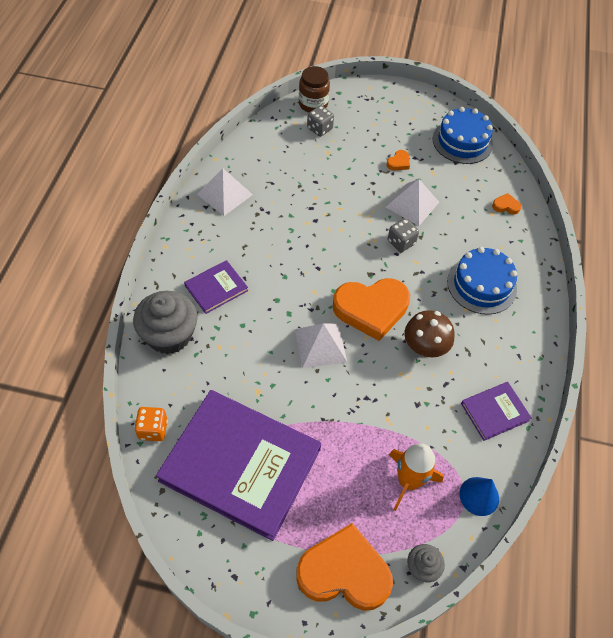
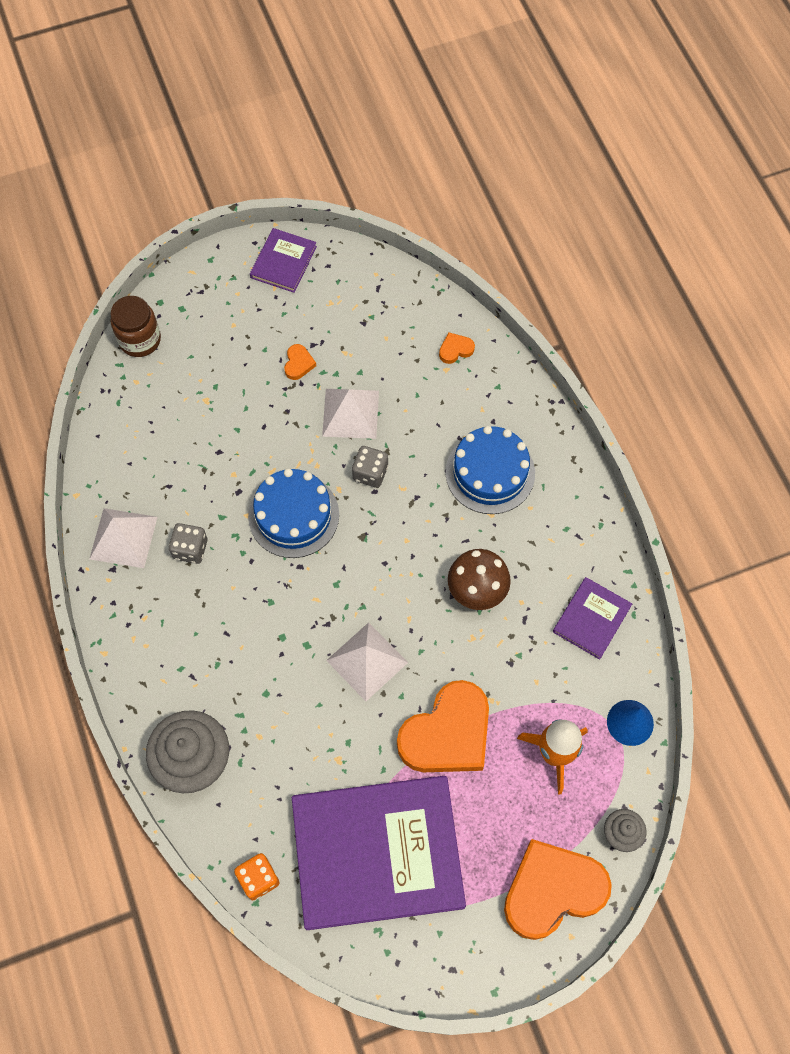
camera: 30 degrees left, 10 degrees up
(216, 288) = (204, 667): purple book -> purple book (283, 262)
(319, 129) = (173, 372): grey dice -> grey dice (190, 549)
(371, 309) = (392, 581): orange heart -> orange heart (447, 733)
(462, 141) = (353, 287): blue cake -> blue cake (293, 515)

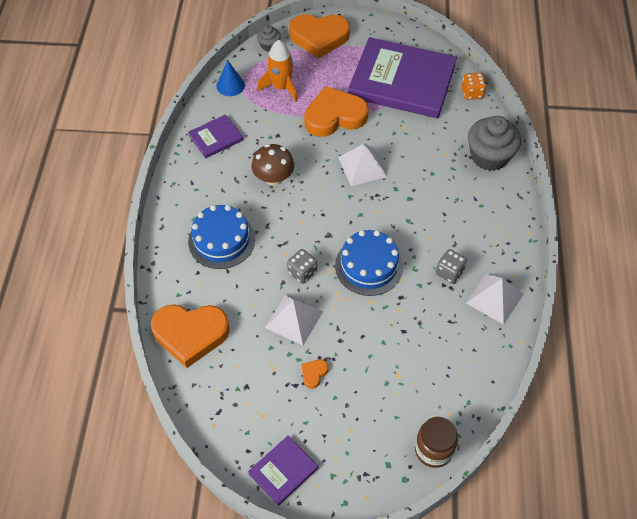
camera: 155 degrees left, 10 degrees down
(455, 350) = (190, 334): orange heart -> orange heart, size x2.50

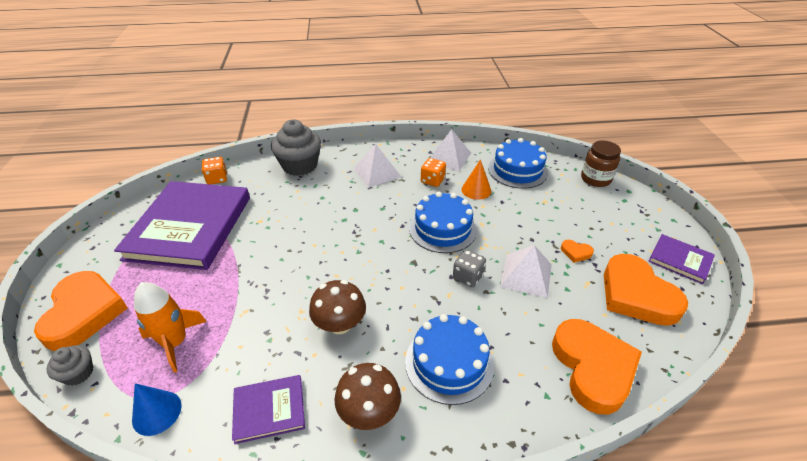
camera: 100 degrees left, 15 degrees down
(198, 189) = (369, 412): none -> brown mushroom
(216, 138) = (269, 410): purple book -> purple book turned 60 degrees counterclockwise
(334, 116) = (238, 278): orange heart -> orange heart (636, 295)
(362, 166) = (316, 246): white pyramid -> white pyramid (377, 172)
(427, 311) = (476, 190): none -> orange cone
(449, 272) = (432, 180): grey dice -> orange dice
(461, 365) = (517, 170): none -> blue cake

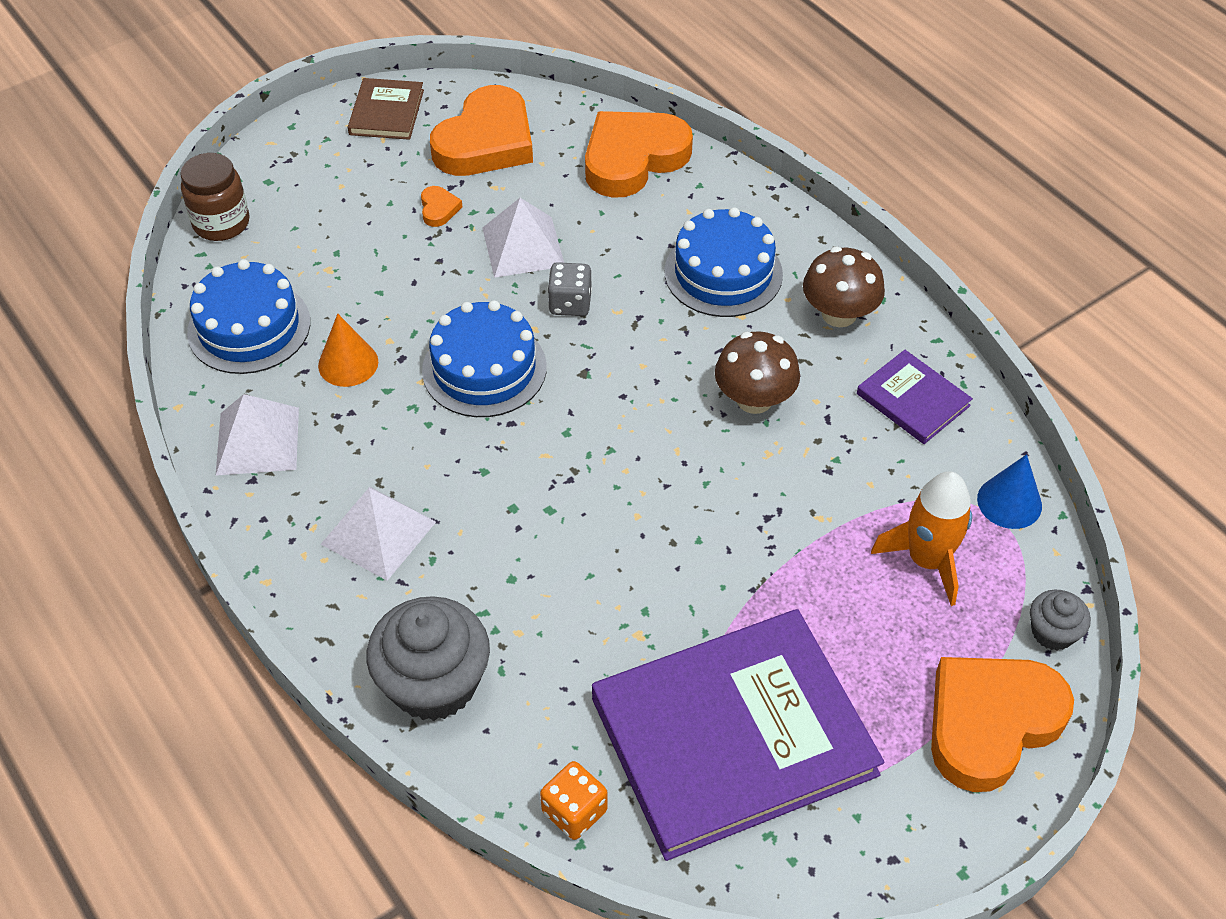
camera: 120 degrees left, 10 degrees up
(432, 180) = (355, 434): orange dice -> none
(680, 260) = (386, 112): purple book -> brown book

